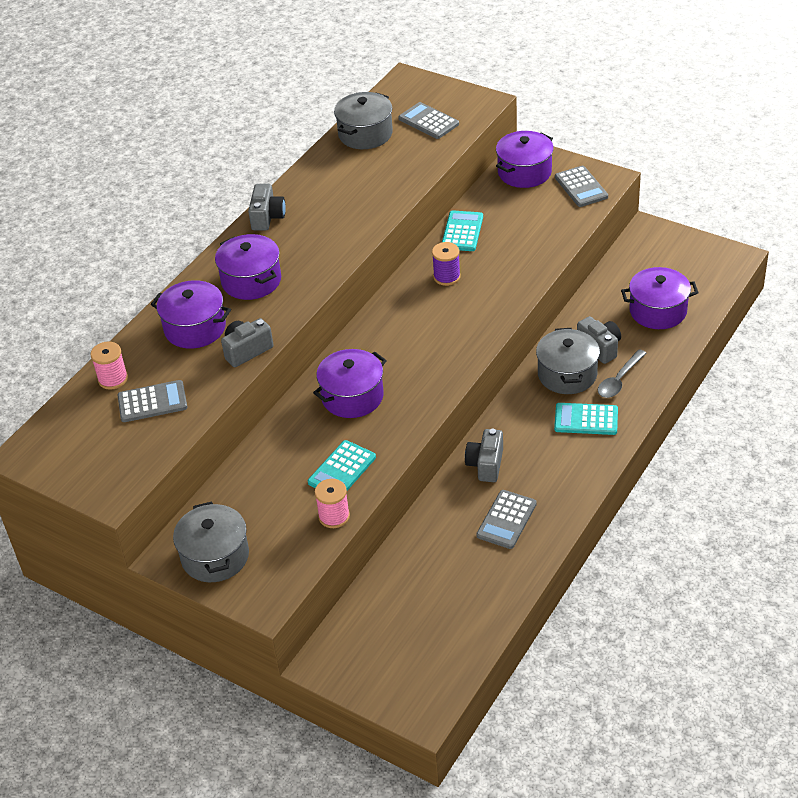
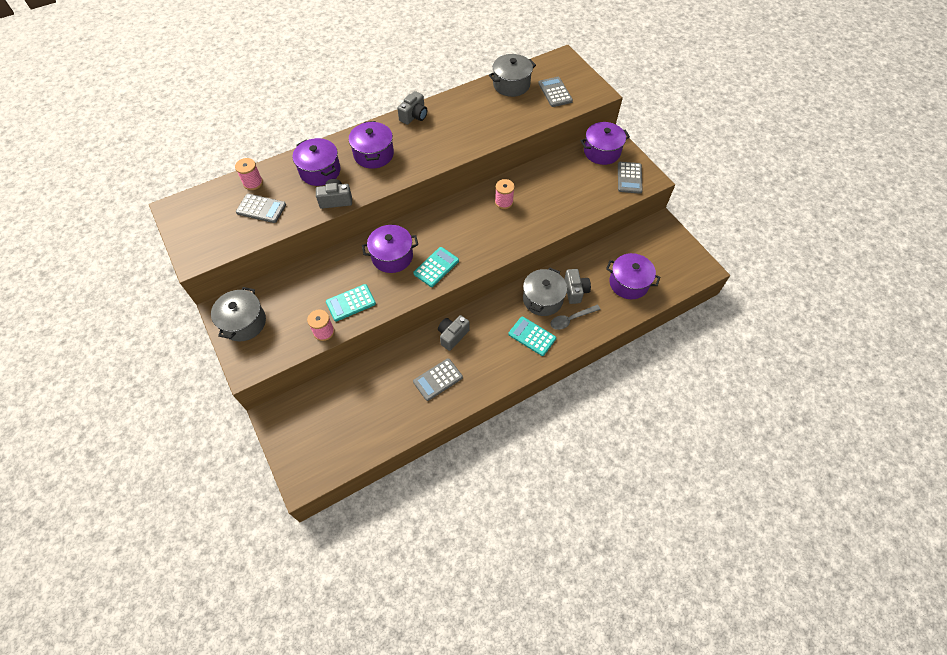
camera: 25 degrees right, 15 degrees up
(447, 277) = (504, 202): purple spool -> pink spool
(462, 232) = (535, 175): turquoise calculator -> turquoise calculator (436, 267)

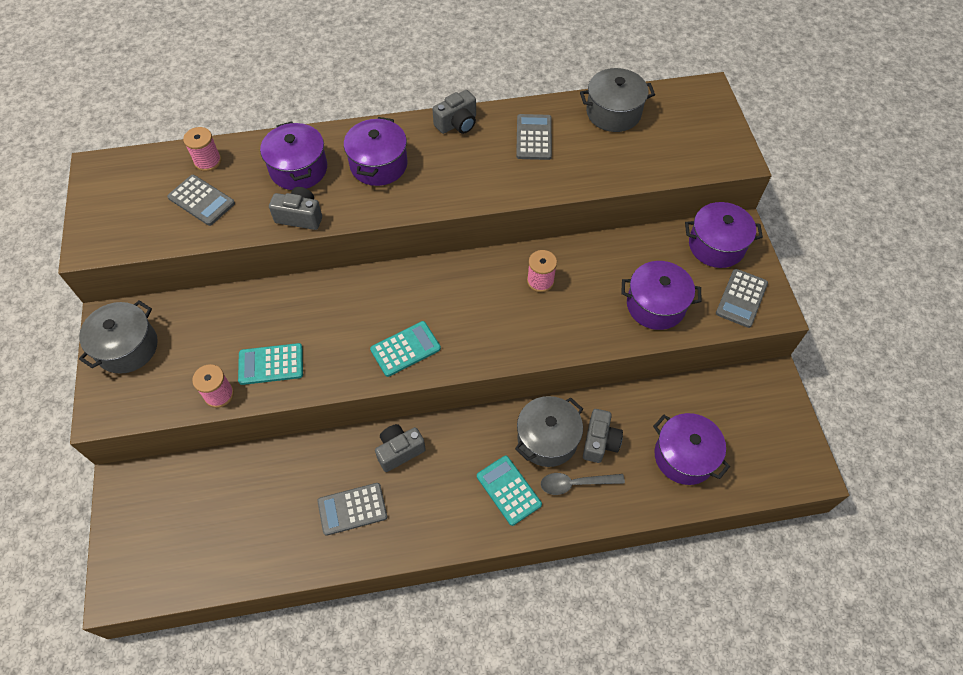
camera: 20 degrees right, 0 degrees up
(392, 256) = (354, 314): purple pot -> purple pot (655, 305)
(555, 92) = (672, 141): grey calculator -> grey calculator (533, 137)

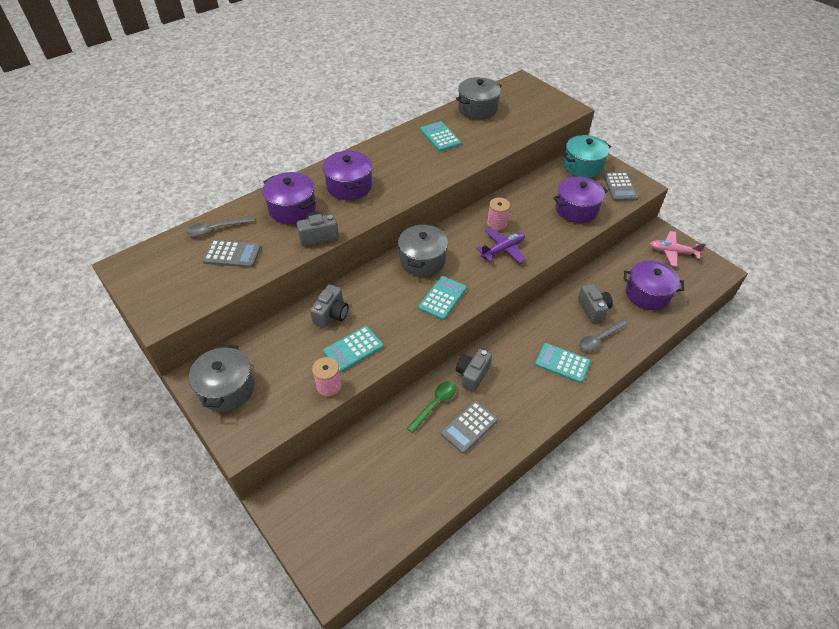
camera: 30 degrees left, 10 degrees down
(208, 161) = (216, 229): pink spool -> grey spoon
(336, 464) = (435, 404): none -> green spoon
(457, 123) = (383, 146): grey camera -> grey camera (331, 314)
(520, 319) = (502, 250): none -> purple plane
(533, 137) = (440, 137): grey calculator -> turquoise calculator
(547, 439) = (561, 322): grey pot -> grey pot (422, 260)
(716, 245) = (582, 166): purple pot -> turquoise pot
(767, 416) = (672, 252): none -> pink plane

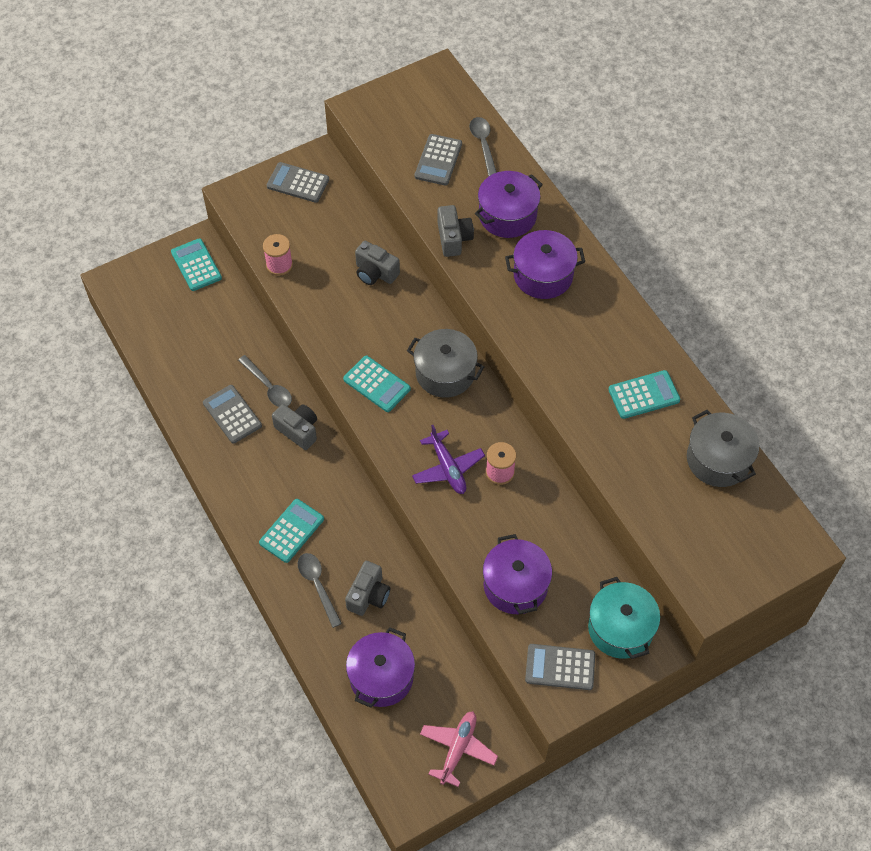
camera: 100 degrees right, 10 degrees up
(227, 389) = (298, 183): grey pot -> grey calculator
(353, 349) = (321, 289): turquoise calculator -> turquoise calculator (196, 265)
(435, 404) = (268, 387): green spoon -> grey spoon
(593, 309) = (368, 595): grey camera -> grey camera turned 60 degrees counterclockwise

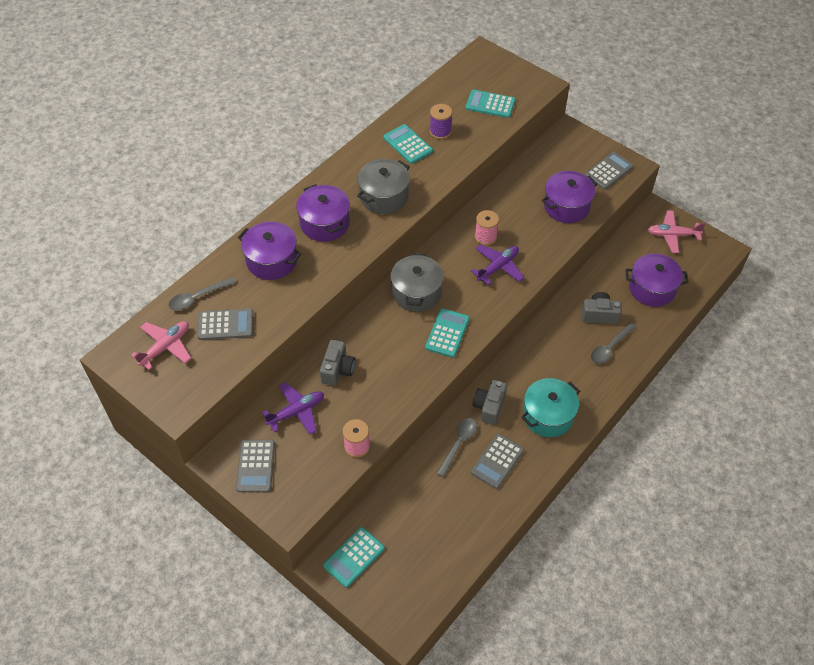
camera: 110 degrees left, 5 degrees down
(291, 531) = (577, 380): turquoise calculator -> turquoise calculator (490, 104)
(341, 227) = (296, 412): none -> purple plane
(432, 110) = (165, 347): none -> pink plane
(453, 238) = (309, 289): grey camera -> none
(560, 667) = (609, 171): grey calculator -> grey calculator turned 120 degrees counterclockwise
(620, 628) = (565, 149): turquoise pot -> turquoise pot (548, 416)
(655, 438) = (440, 131): none -> purple spool
(718, 459) = (440, 99): grey pot -> grey pot (384, 196)

